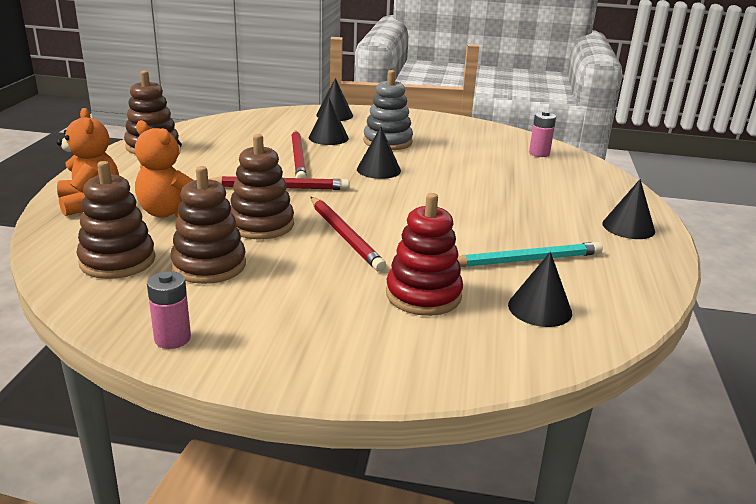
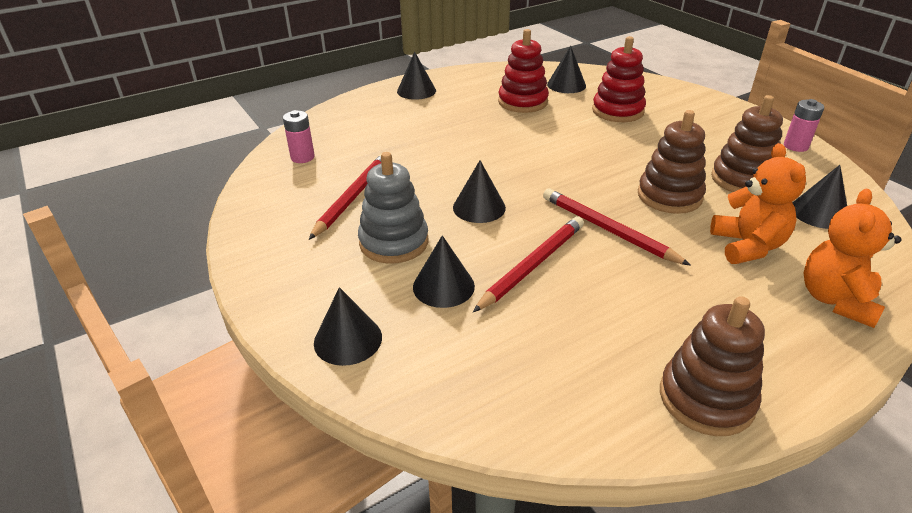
camera: 130 degrees left, 10 degrees up
(117, 261) = (819, 213): brown stacking toy -> black cone
(344, 236) = (613, 160): red pencil -> red pencil (353, 197)
(525, 260) = (522, 102): turquoise pencil -> red stacking toy

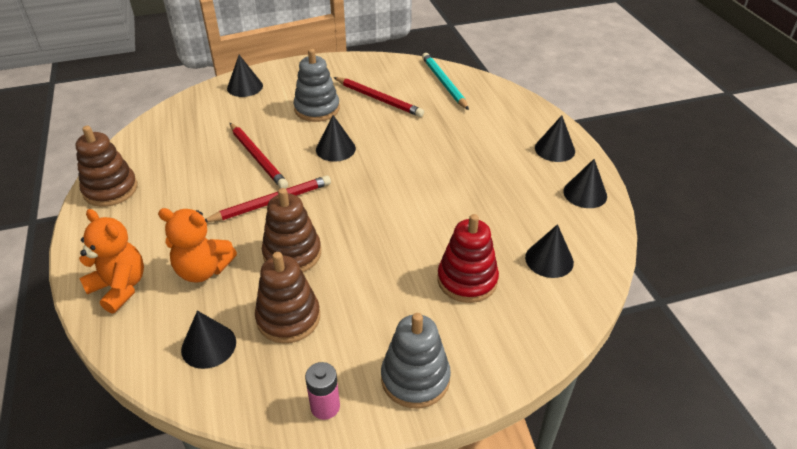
camera: 105 degrees right, 5 degrees up
(302, 157) = (444, 83): pink battery -> turquoise pencil
(443, 286) = (263, 121): black cone -> black cone (585, 193)
(522, 102) = (510, 213): red stacking toy -> none
(730, 118) = (415, 378): none -> grey stacking toy

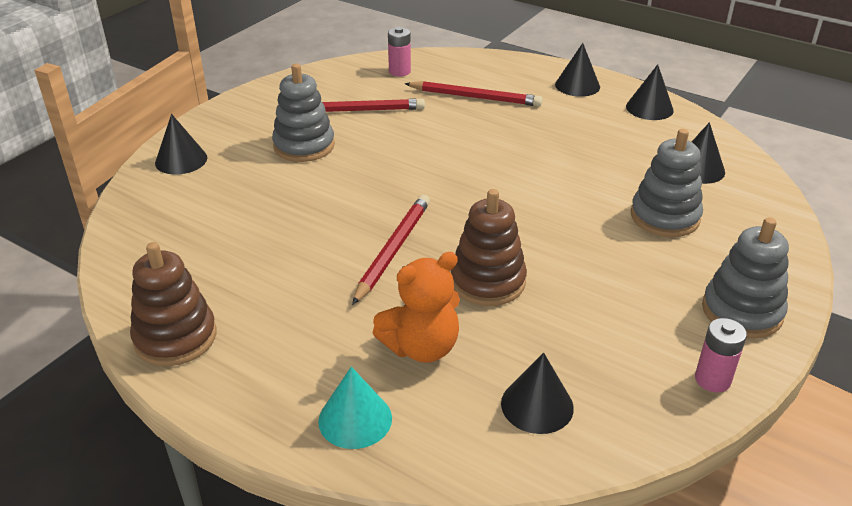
camera: 40 degrees left, 5 degrees down
(120, 287) = (355, 419): orange teddy bear -> turquoise cone
(257, 157) = (310, 218): red pencil -> red pencil (475, 97)
(288, 318) = (571, 334): brown stacking toy -> none
(335, 149) = (382, 172): black cone -> none
(444, 83) = (399, 71): turquoise pencil -> pink battery
(467, 280) = (665, 217): red stacking toy -> grey stacking toy

